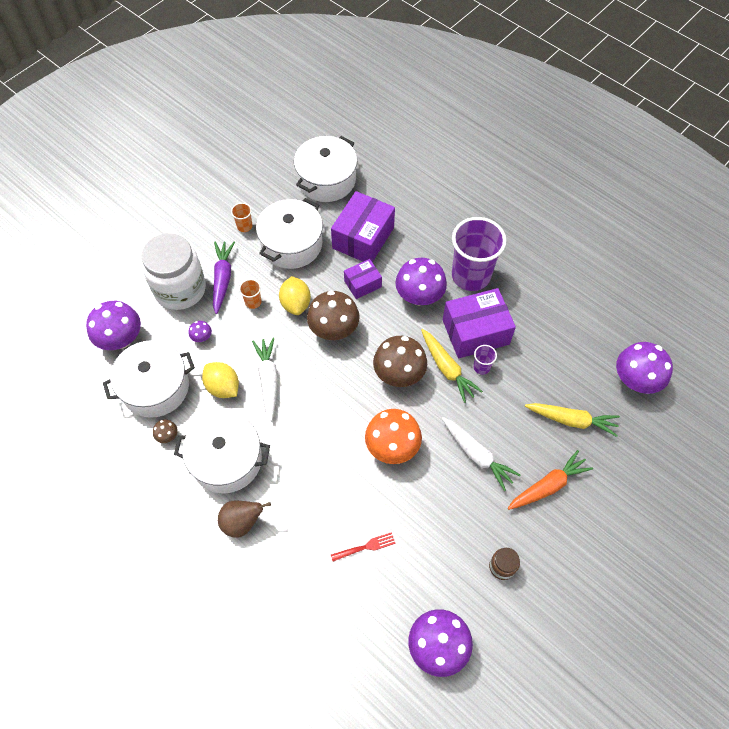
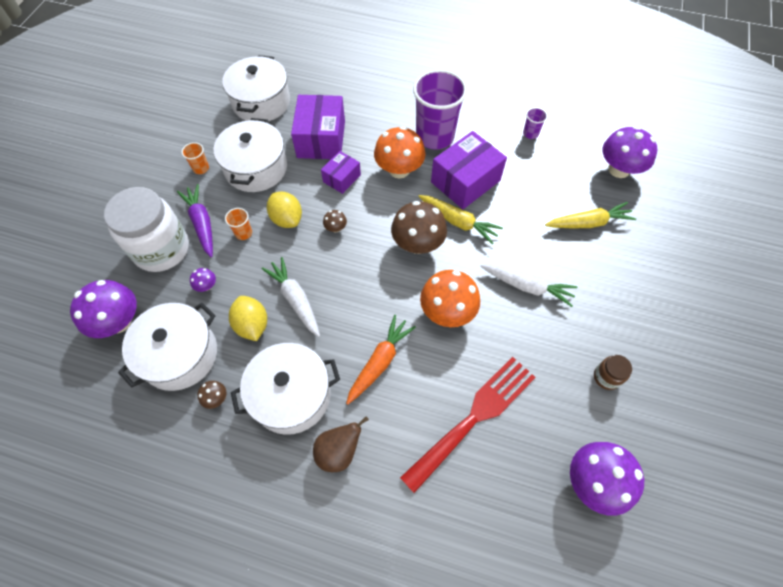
camera: 25 degrees left, 0 degrees up
(223, 387) = (252, 325): yellow lemon -> yellow lemon turned 45 degrees clockwise
(334, 329) = (335, 228): brown mushroom -> brown mushroom, size x0.44
(365, 547) = (474, 418): red fork -> red fork, size x2.42
(419, 296) = (399, 170): purple mushroom -> orange mushroom
(481, 367) = (487, 209): purple cup -> purple cup (530, 134)
(548, 485) = (602, 286): orange carrot -> orange carrot (379, 362)

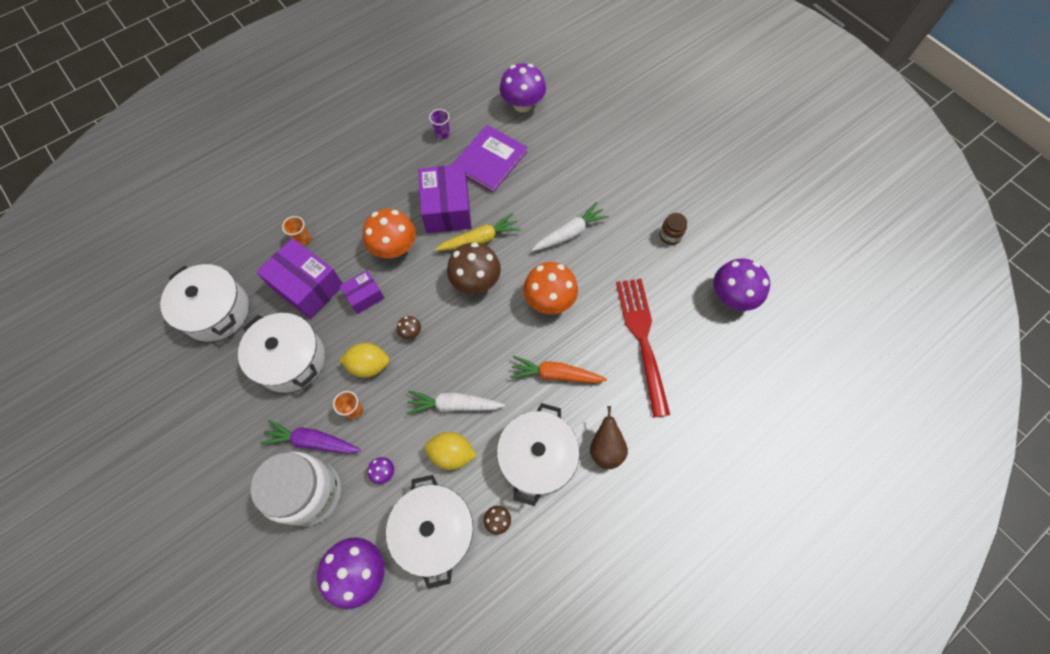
camera: 55 degrees left, 5 degrees up
(201, 168) = (247, 409): orange cup -> orange cup (302, 239)
(341, 178) = (364, 296): purple box -> purple box turned 75 degrees clockwise
(379, 362) = (555, 374): orange carrot -> orange carrot turned 60 degrees counterclockwise
(435, 136) = (385, 200): purple cup -> none
(539, 181) = (490, 160): none -> purple book
(588, 223) = (550, 157): yellow carrot -> none

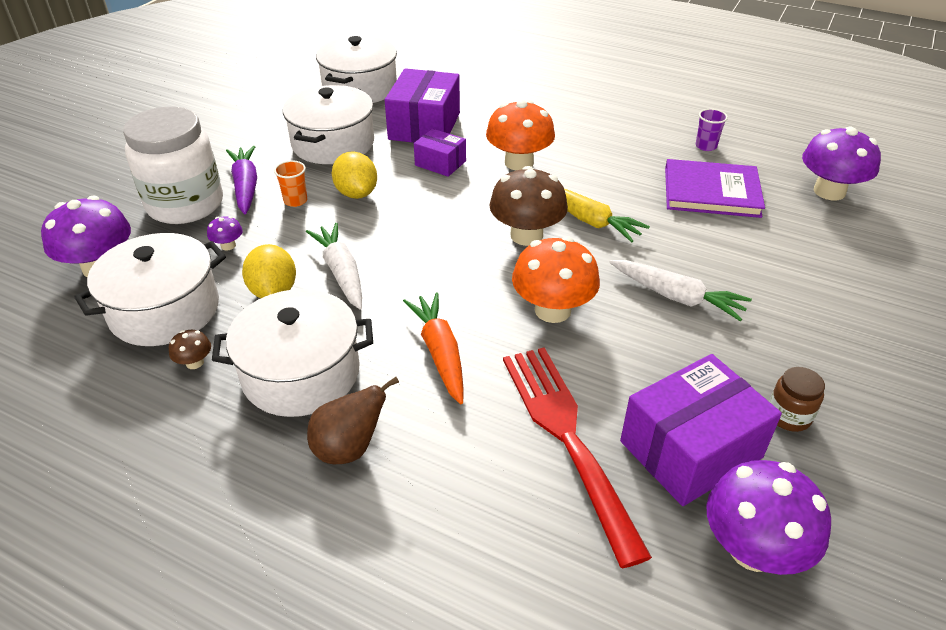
camera: 65 degrees right, 25 degrees down
(302, 239) = (477, 106): orange cup -> none
(411, 332) = (418, 208): brown mushroom -> none
(447, 208) = (607, 182): purple box -> purple box (690, 449)
(642, 338) = (567, 437): red fork -> red fork turned 75 degrees counterclockwise

